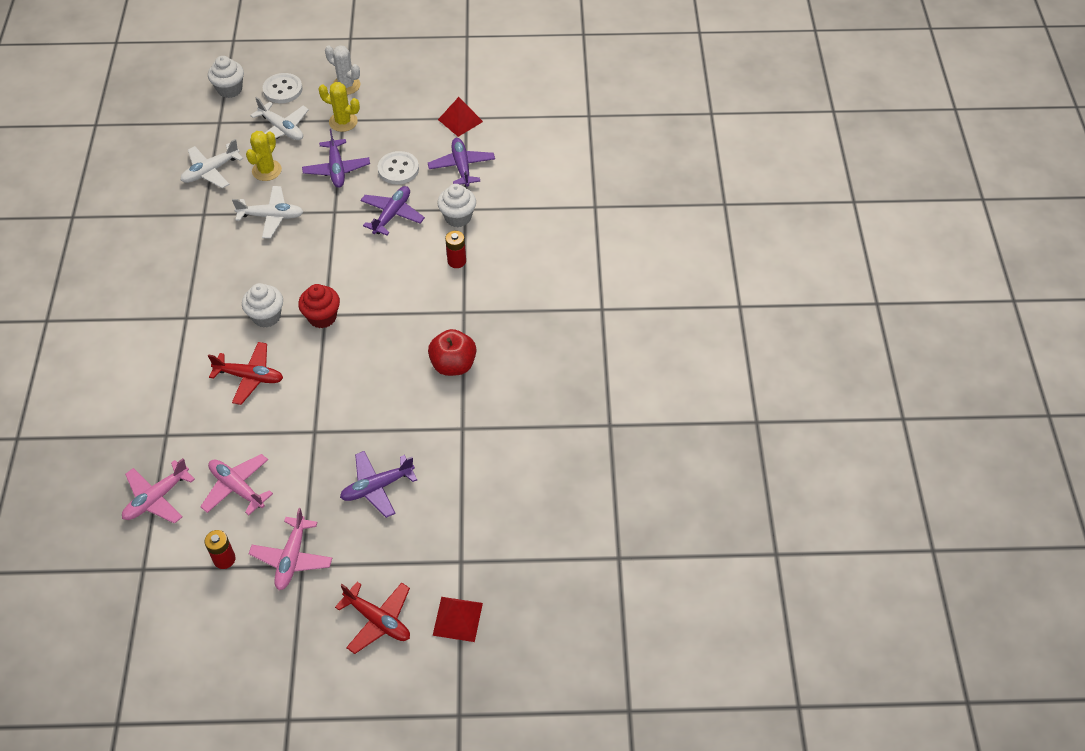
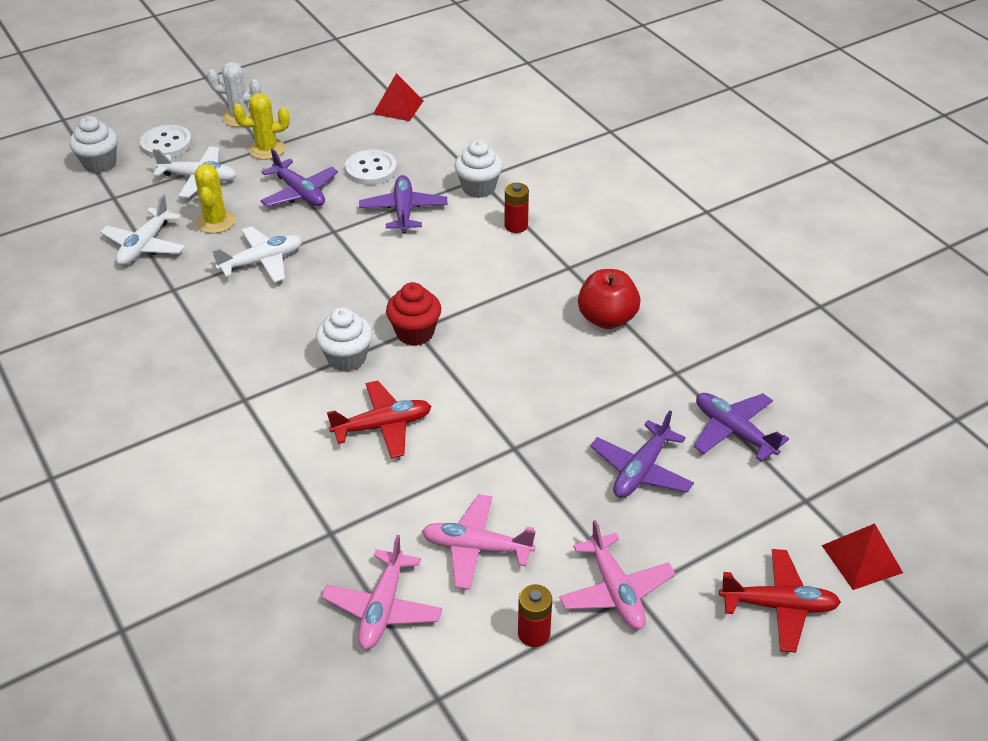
camera: 30 degrees left, 10 degrees down
(462, 167) = (439, 144): purple plane -> purple plane (734, 431)

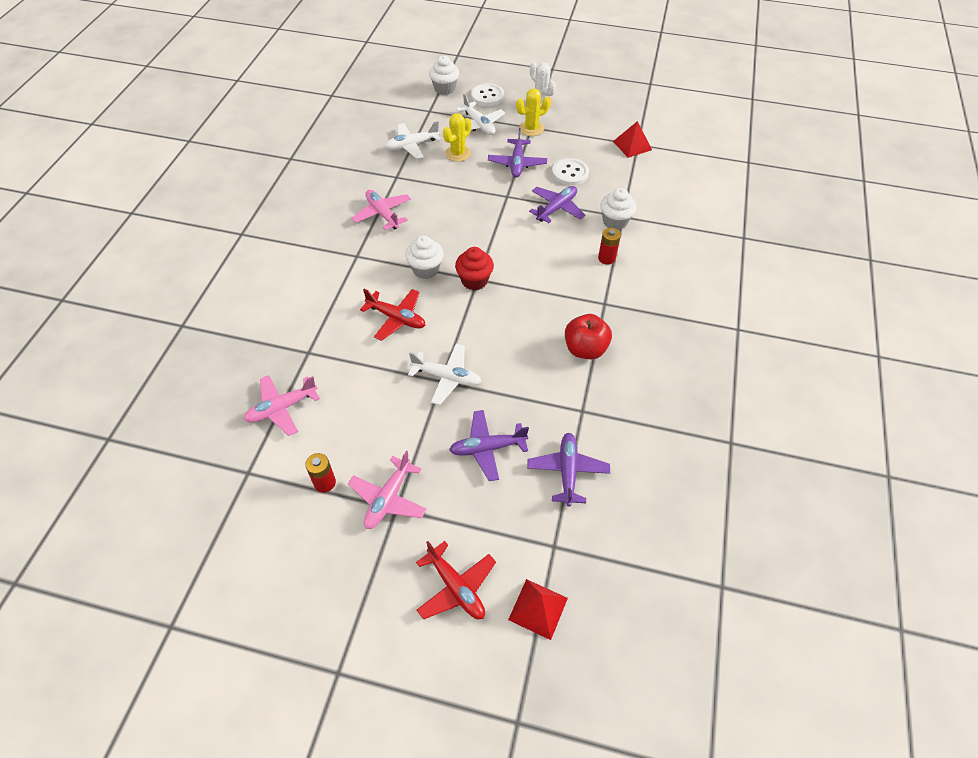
camera: 45 degrees right, 10 degrees up
(262, 262) = (452, 190): white plane -> white plane (446, 377)
(267, 149) = (531, 128): yellow cactus -> yellow cactus turned 60 degrees counterclockwise
(476, 548) = (356, 416): pink plane -> pink plane (382, 214)

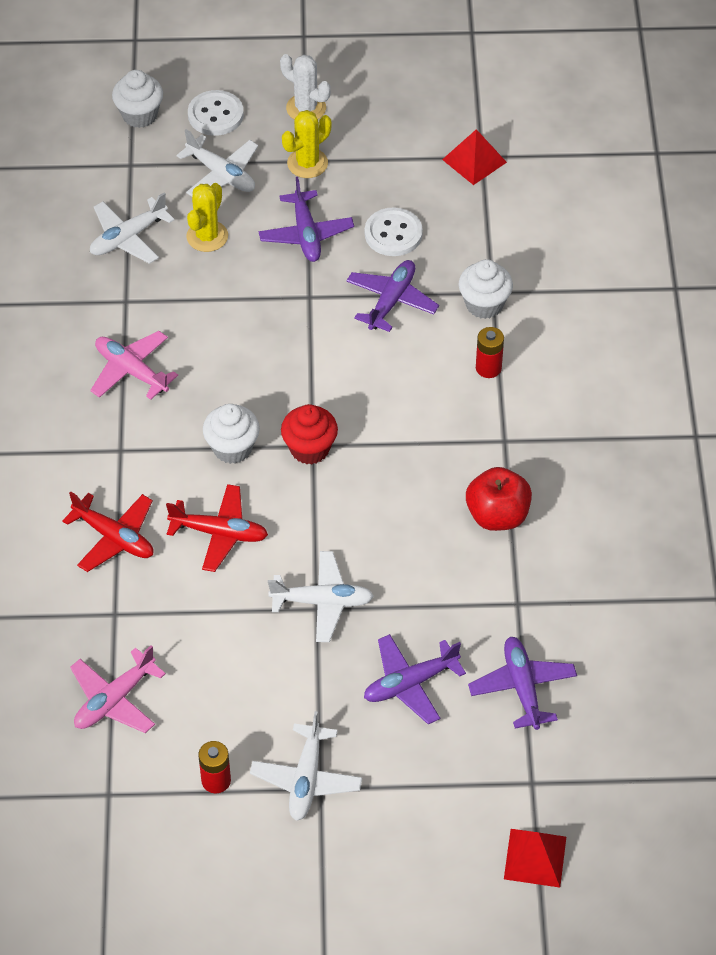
camera: 15 degrees left, 0 degrees up
(388, 498) = (306, 779): pink plane -> white plane
(456, 587) = (429, 860): red plane -> red plane (114, 537)

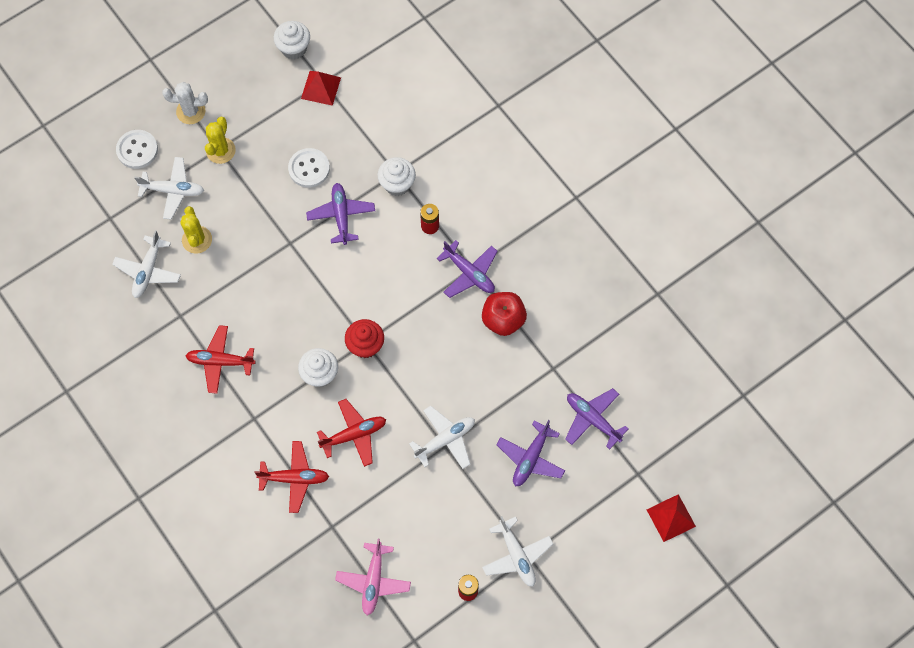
camera: 35 degrees left, 15 degrees up
(131, 371) = (220, 361): pink plane -> red plane
(139, 115) = (88, 179): white cupcake -> white cupcake (294, 48)
(306, 234) = (256, 201): purple plane -> purple plane (469, 273)

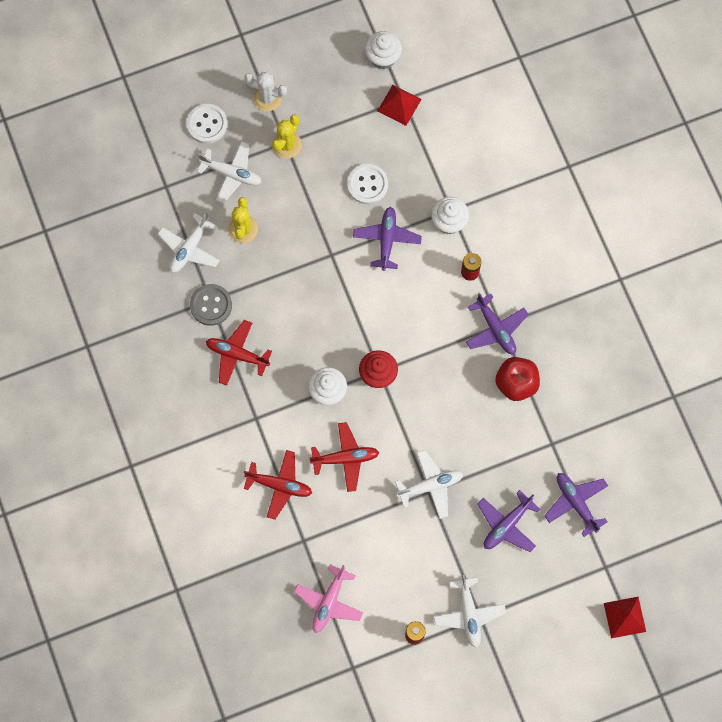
camera: 15 degrees right, 5 degrees up
(182, 320) = (211, 305): none -> grey button

